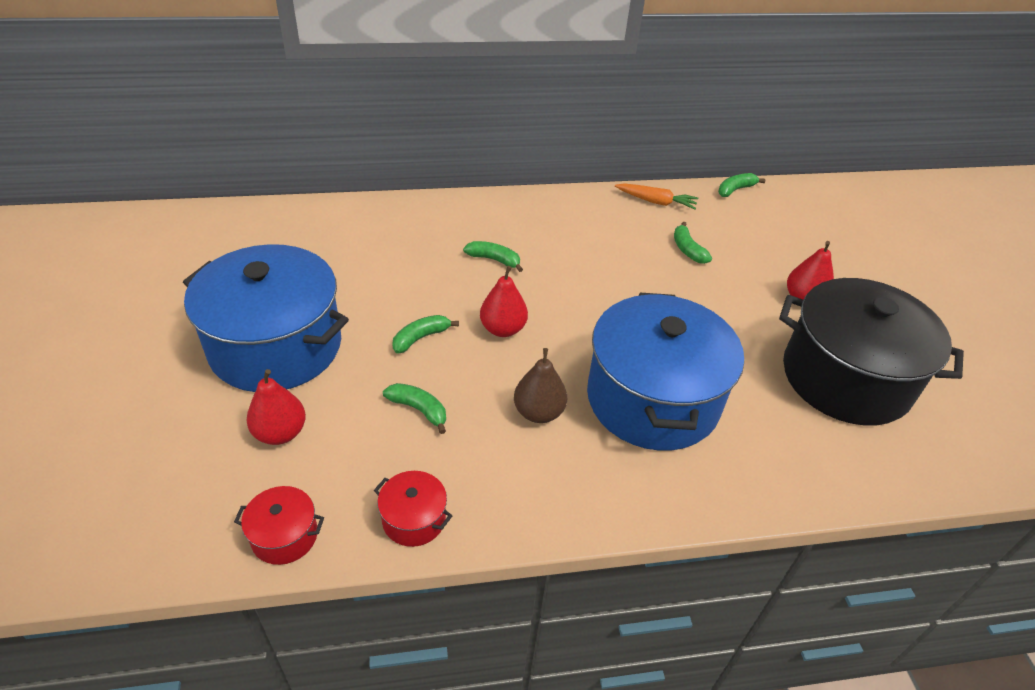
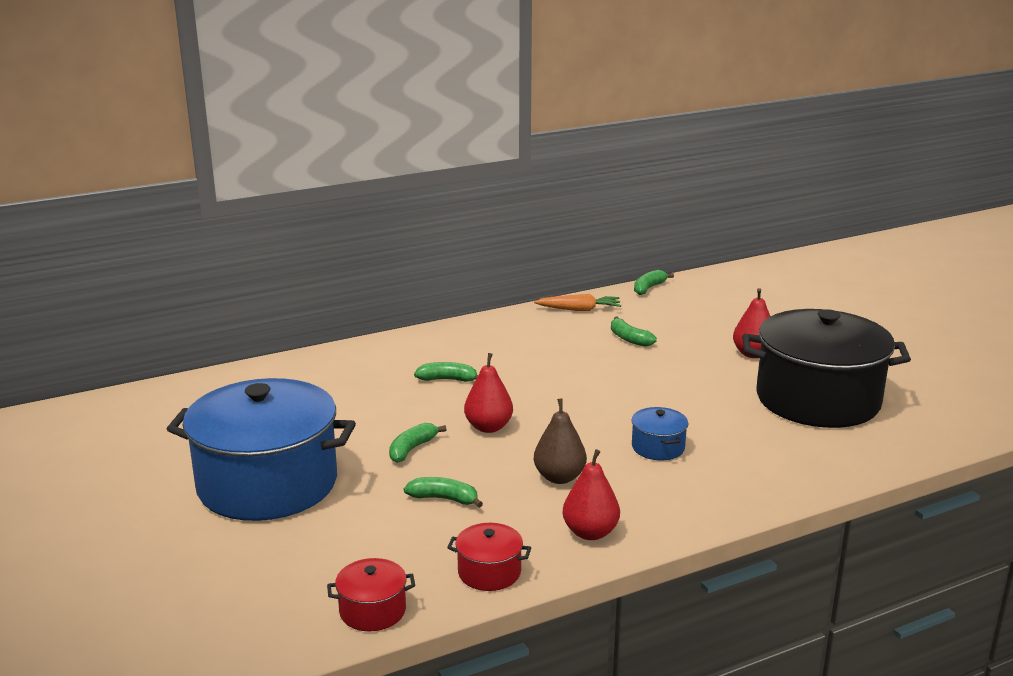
camera: 15 degrees left, 20 degrees down
(280, 433) = (317, 543): red pear -> red pear (590, 532)
(652, 399) = (658, 447): blue pot -> blue pot, size x0.40

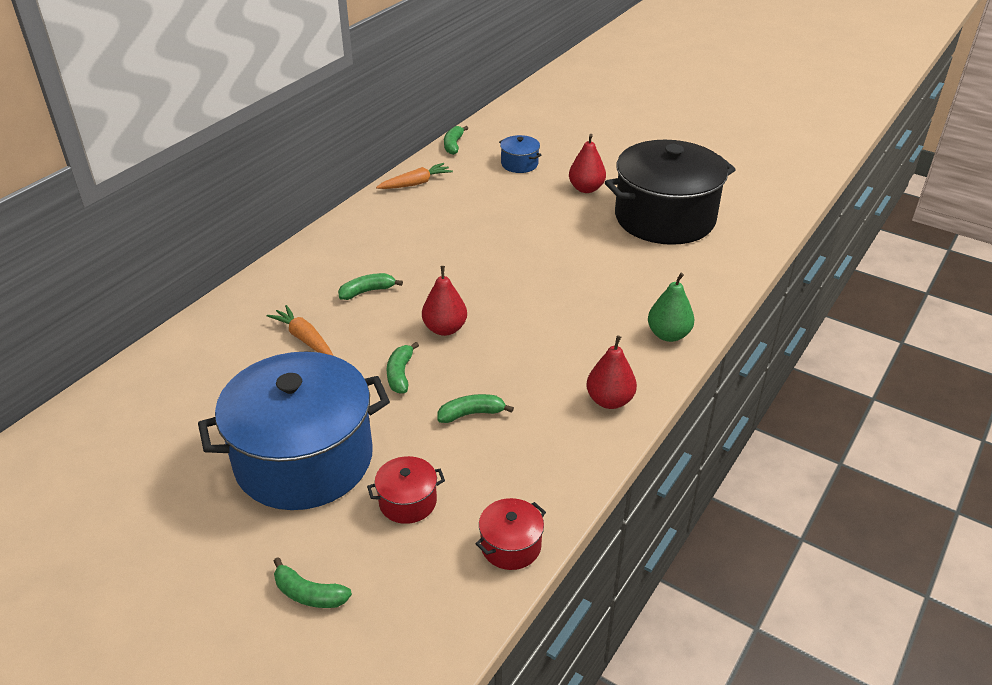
camera: 30 degrees left, 15 degrees up
(358, 398) = (304, 338): none -> orange carrot
(489, 572) = (568, 469): red pot -> red pot (407, 501)
(559, 477) = (543, 357): brown pear -> none
(629, 339) = (481, 202): green banana -> green banana (309, 594)
(658, 447) = (591, 302): blue pot -> blue pot (519, 164)
(713, 499) = (668, 335): none -> green pear

